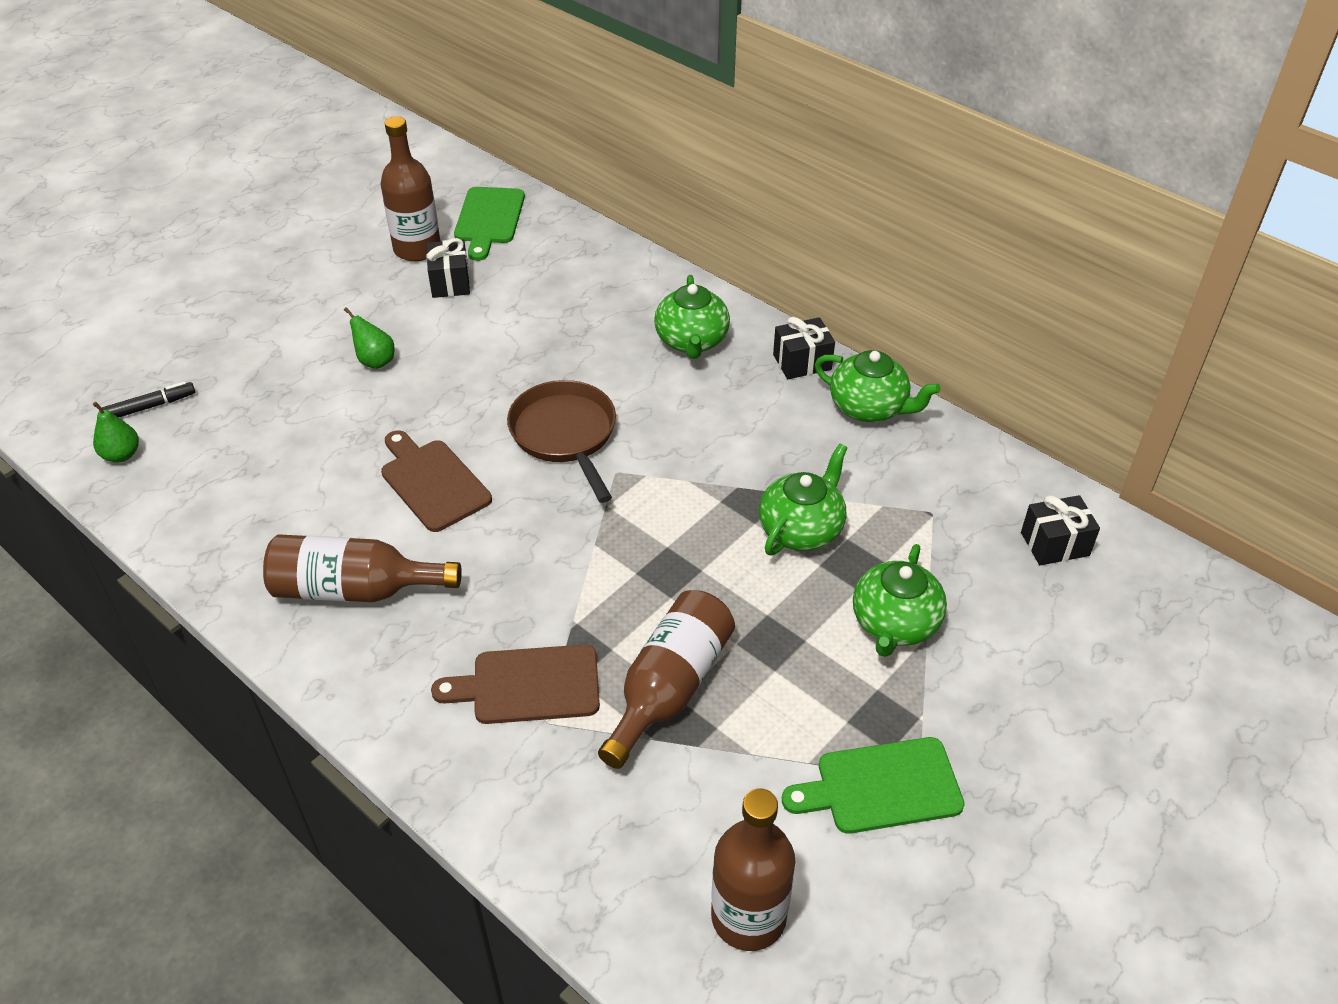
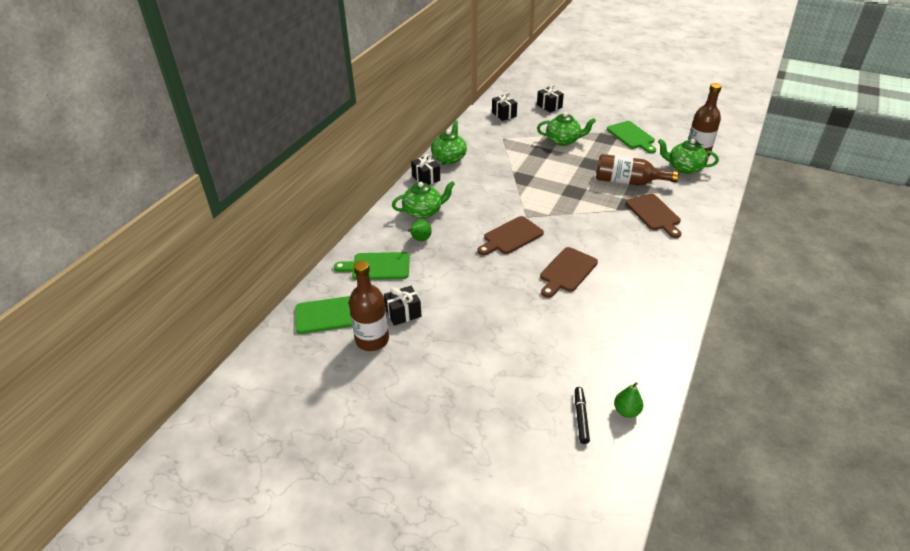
camera: 105 degrees left, 5 degrees down
(150, 406) = (580, 417): black marker -> black marker turned 45 degrees clockwise
(355, 589) = (646, 276): brown bottle -> none
(375, 361) = (489, 323): green pear -> green pear (420, 239)
(565, 435) = (511, 237): brown pan -> brown cutting board
(568, 271) = (377, 266): none -> green cutting board
(801, 529) = (530, 165): green teapot -> green teapot (684, 168)
(1090, 652) = (549, 106): none -> black gift

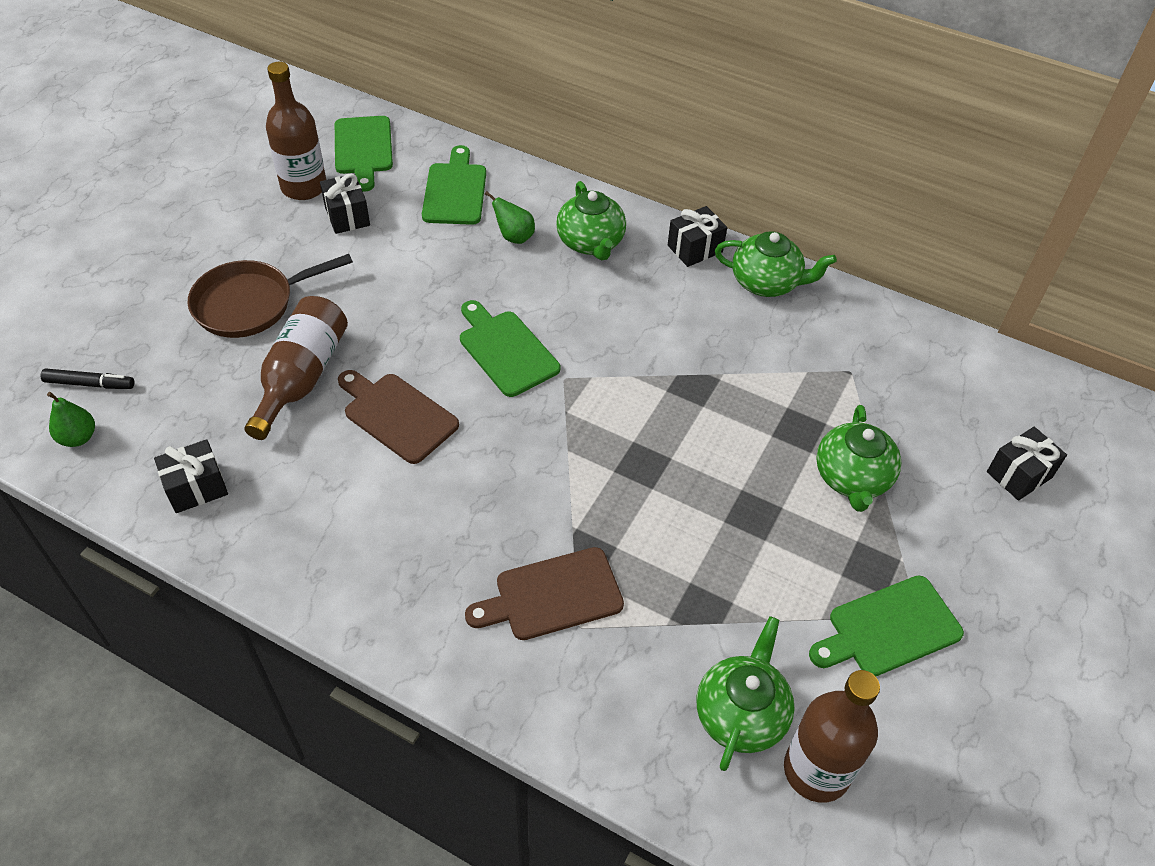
camera: 90 degrees right, 10 degrees up
(492, 347) = (250, 304): none -> brown pan
(504, 114) = (960, 383): black gift -> black gift (196, 488)
(511, 237) = (506, 350): brown cutting board -> green cutting board
(628, 182) = (679, 573): brown bottle -> brown bottle (301, 377)

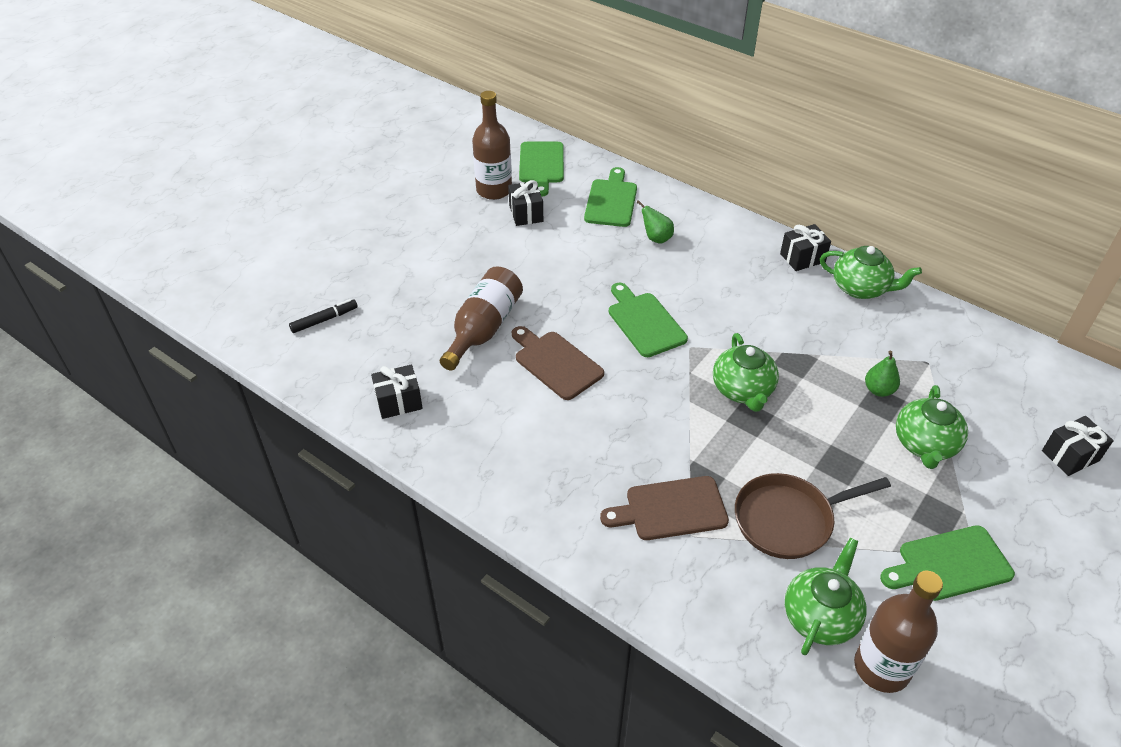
camera: 10 degrees right, 5 degrees down
(78, 438) = (313, 357): green pear -> green pear (878, 390)
(90, 384) = (324, 320): black marker -> black marker turned 45 degrees counterclockwise
(250, 304) = (448, 272): brown pan -> brown pan (789, 520)
(591, 243) = (717, 247): green teapot -> green teapot (743, 390)

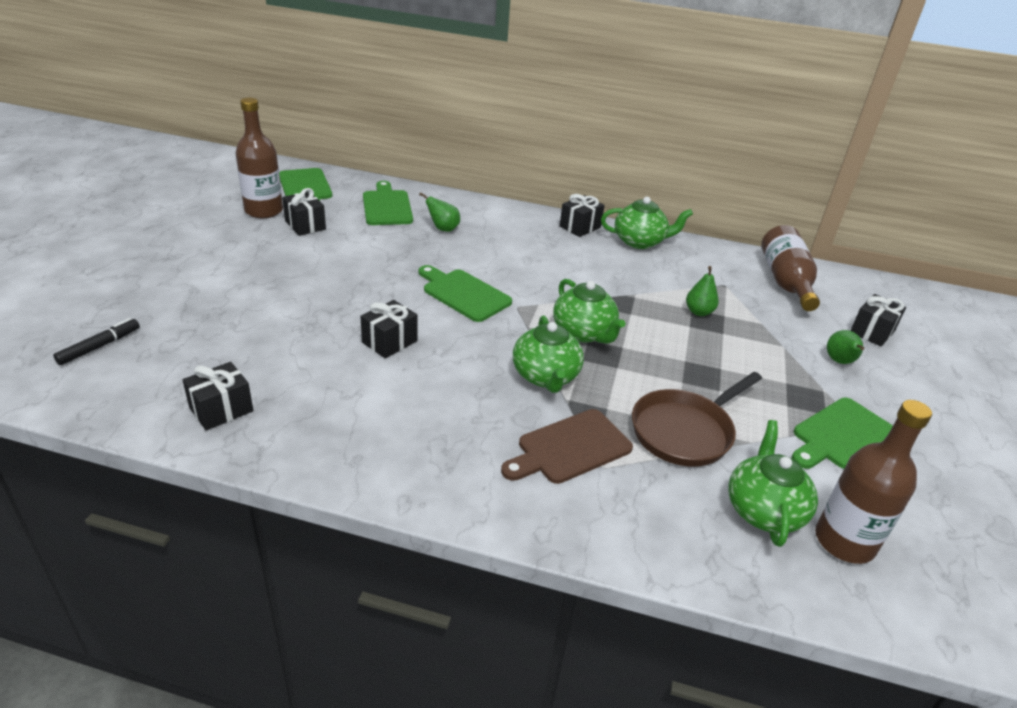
camera: 25 degrees left, 10 degrees down
(483, 328) = (298, 325): brown bottle -> brown bottle (785, 282)
(556, 363) = (389, 342): brown cutting board -> black gift
(924, 445) = (760, 346): green teapot -> green teapot (545, 376)
(1005, 483) = (840, 362): none -> green pear

